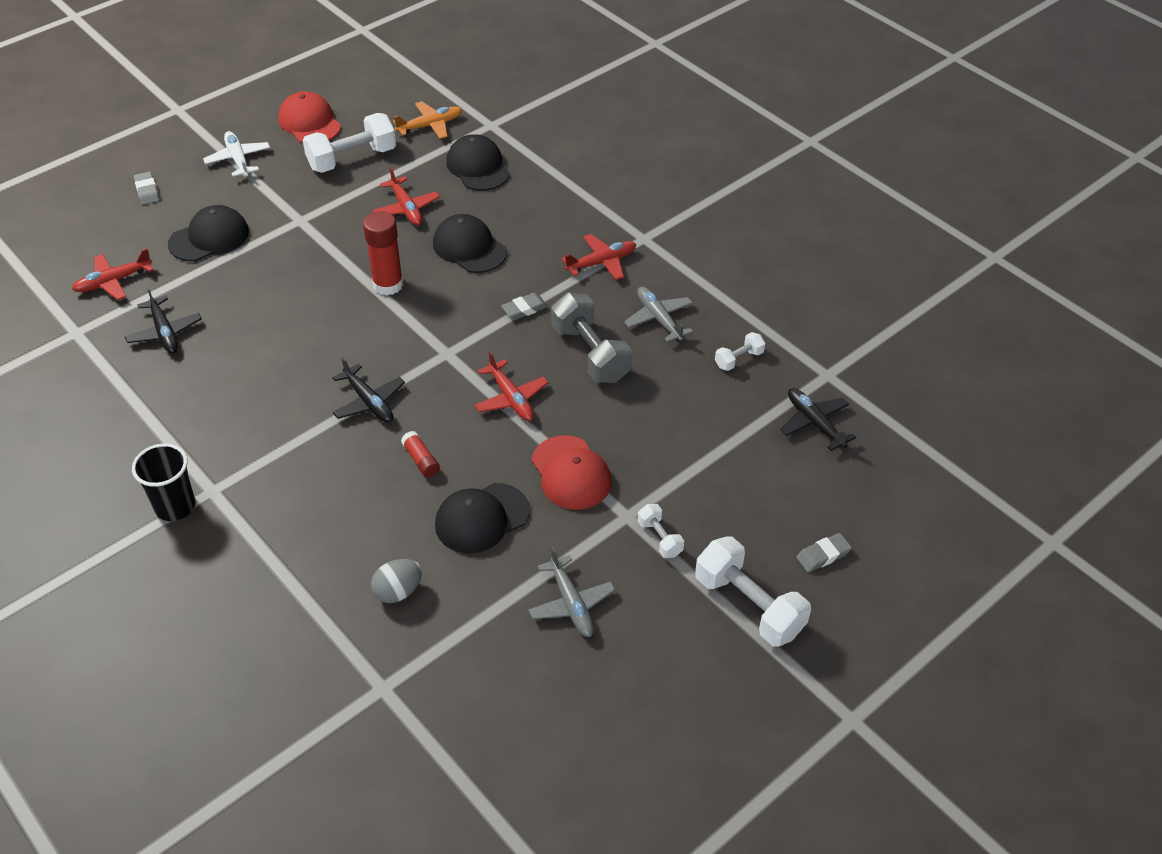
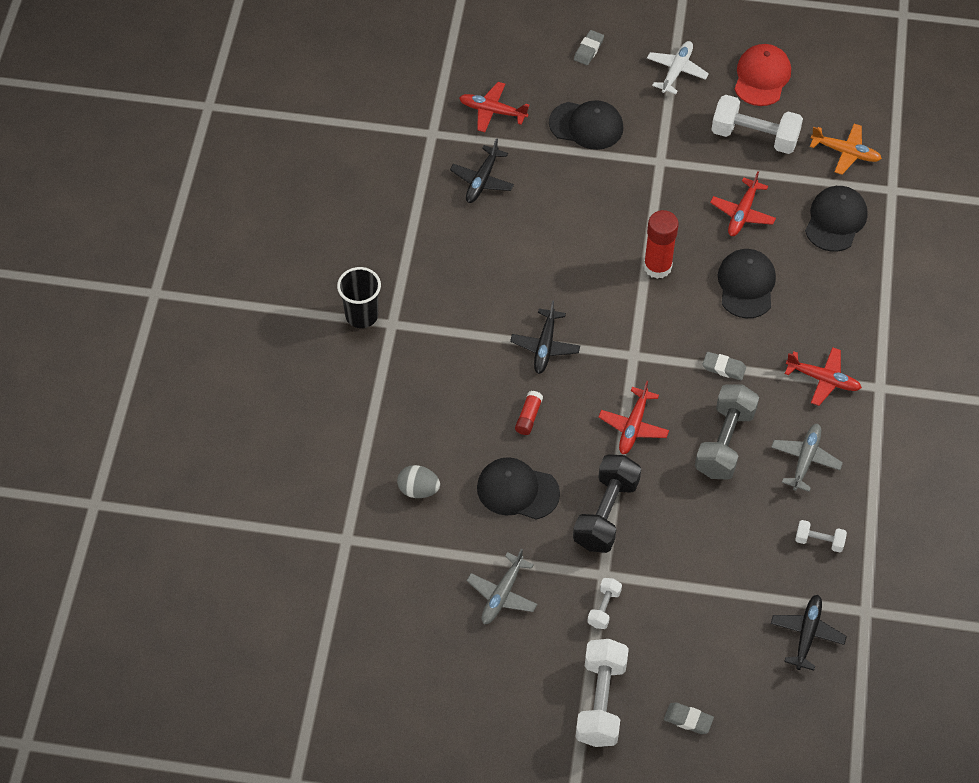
camera: 50 degrees right, 10 degrees up
(571, 473) = (605, 513): red cap -> black dumbbell

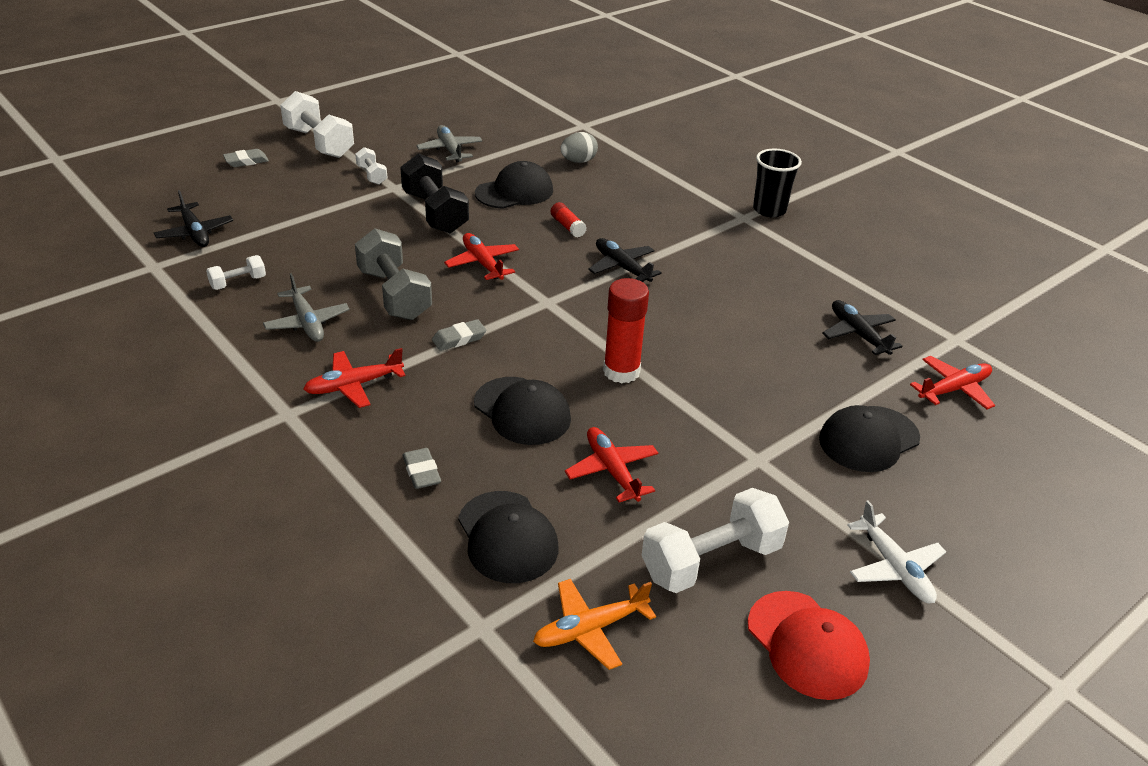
camera: 130 degrees right, 20 degrees down
(588, 50) = (999, 514): grey eraser -> grey eraser (421, 472)

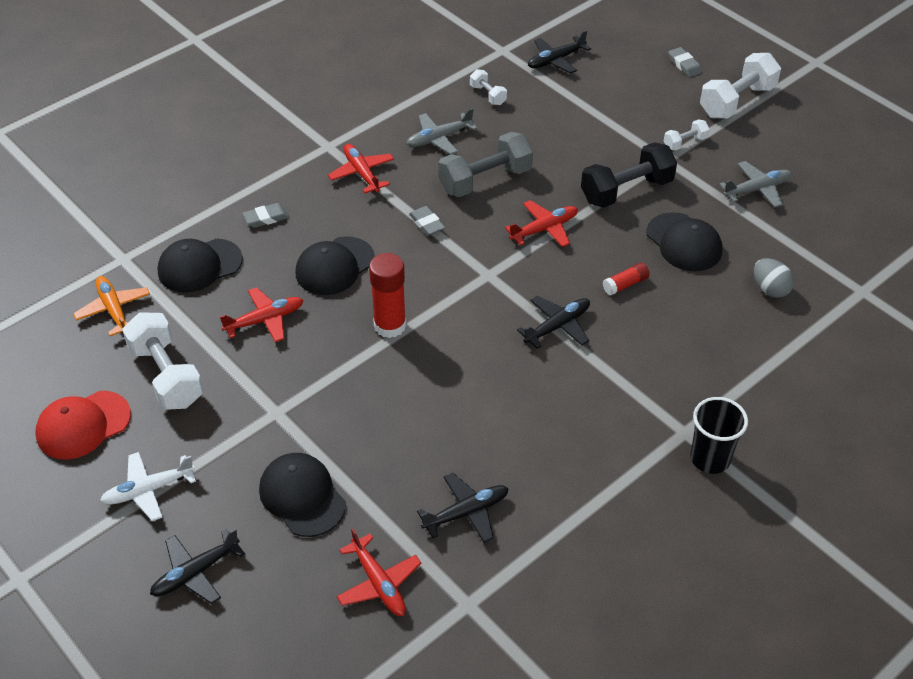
camera: 90 degrees right, 10 degrees up
(990, 519) = (196, 572): none -> black plane

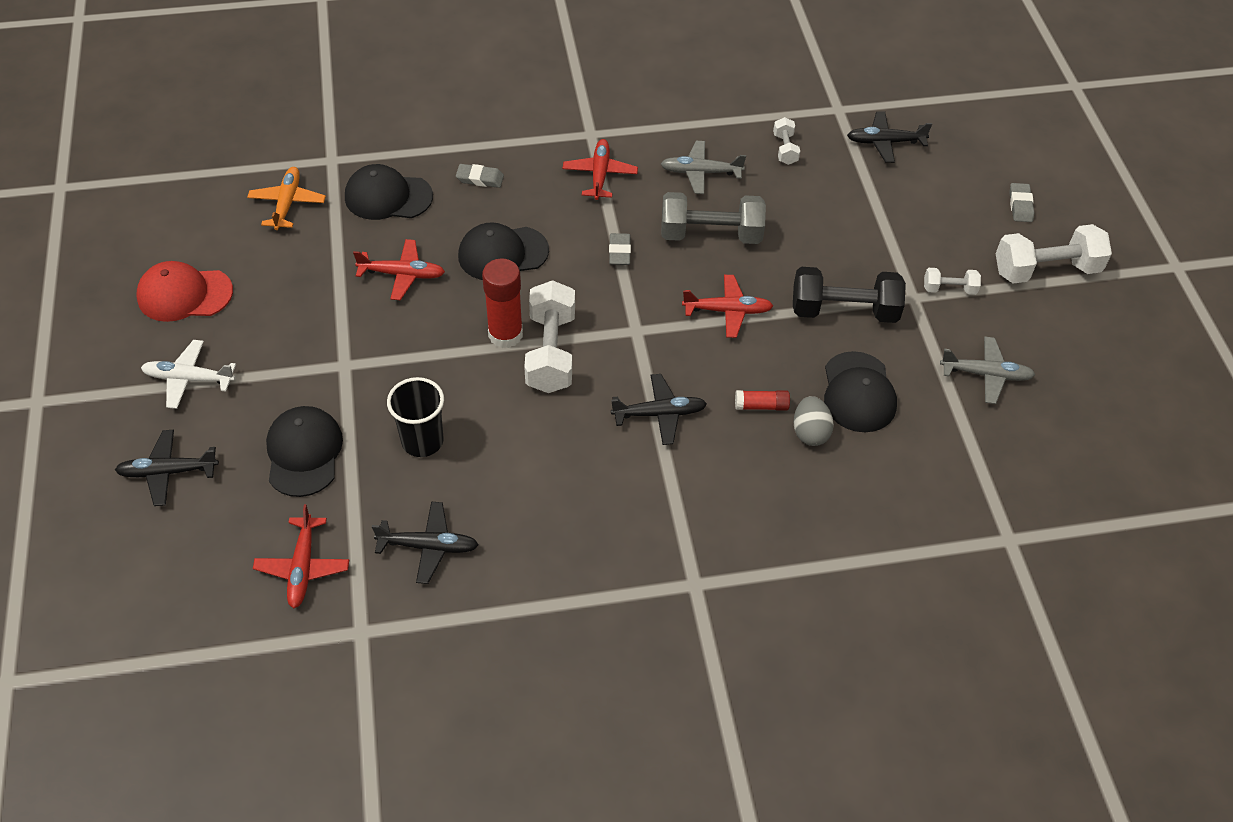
camera: 30 degrees right, 5 degrees up
(166, 376) = (282, 284): white dumbbell -> white dumbbell (550, 352)
(710, 458) = (697, 623): black cup -> black cup (422, 441)
(770, 289) = (908, 486): grey egg -> grey egg (810, 432)

